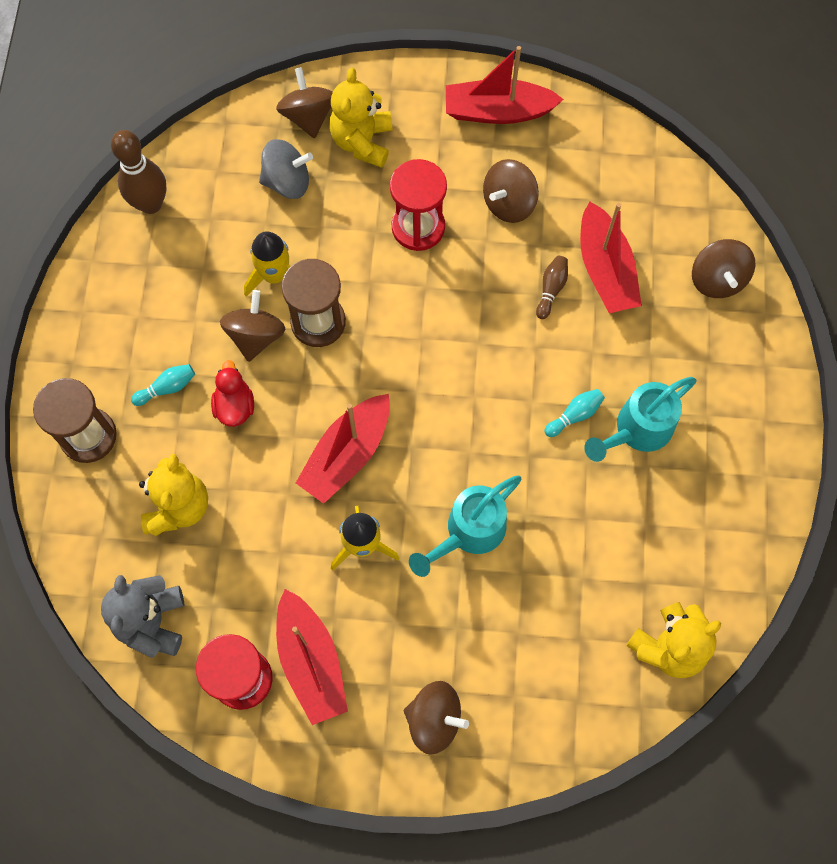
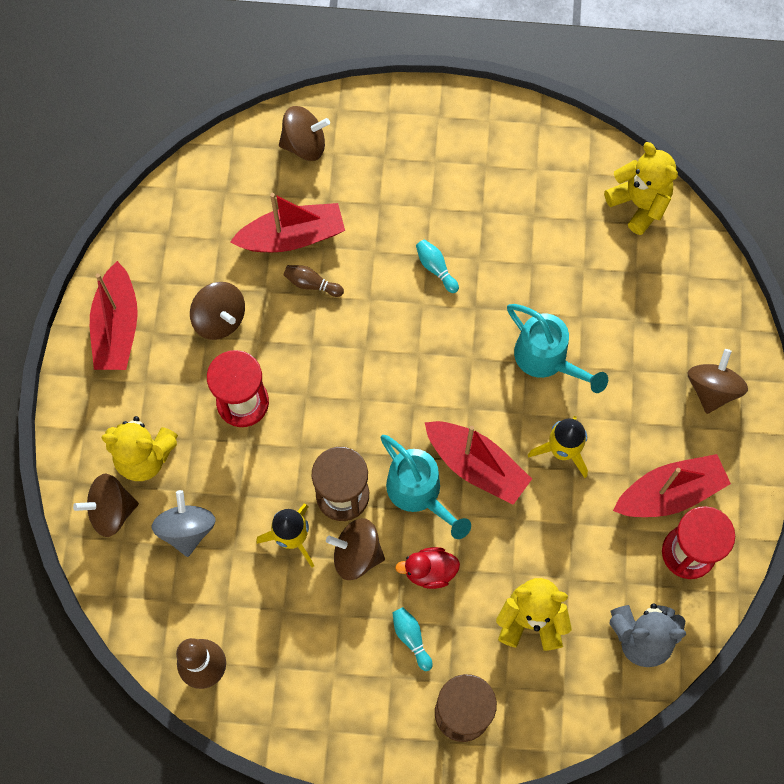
camera: 90 degrees left, 0 degrees up
(637, 430) = (449, 217): turquoise watering can -> turquoise watering can (419, 492)

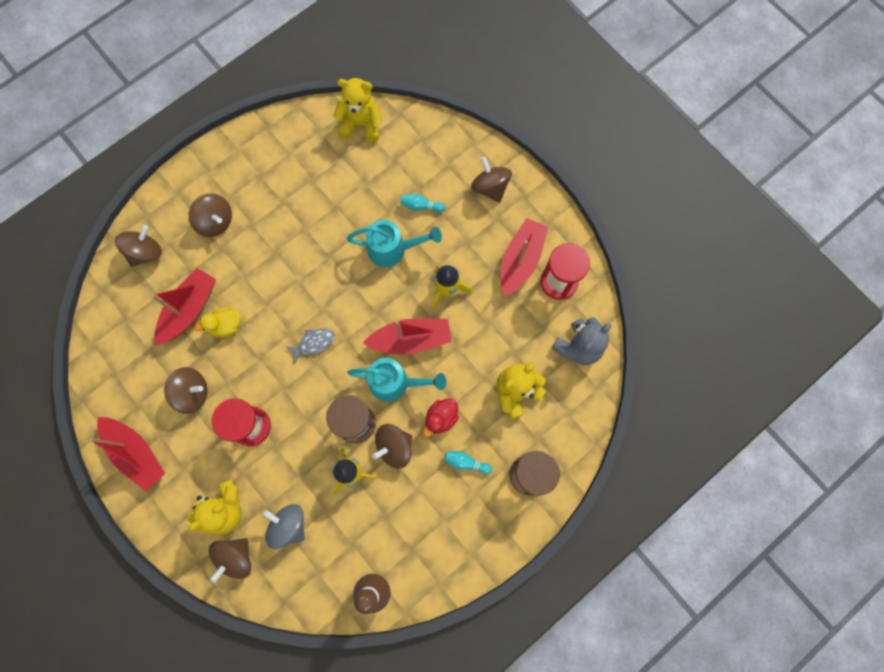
camera: 45 degrees left, 5 degrees up
(311, 284) = (226, 325): brown bowling pin -> yellow duck
(378, 379) = (314, 343): none -> grey fish
(398, 174) = (215, 222): none -> brown spinning top
(436, 268) = (286, 255): turquoise bowling pin -> turquoise bowling pin (421, 206)

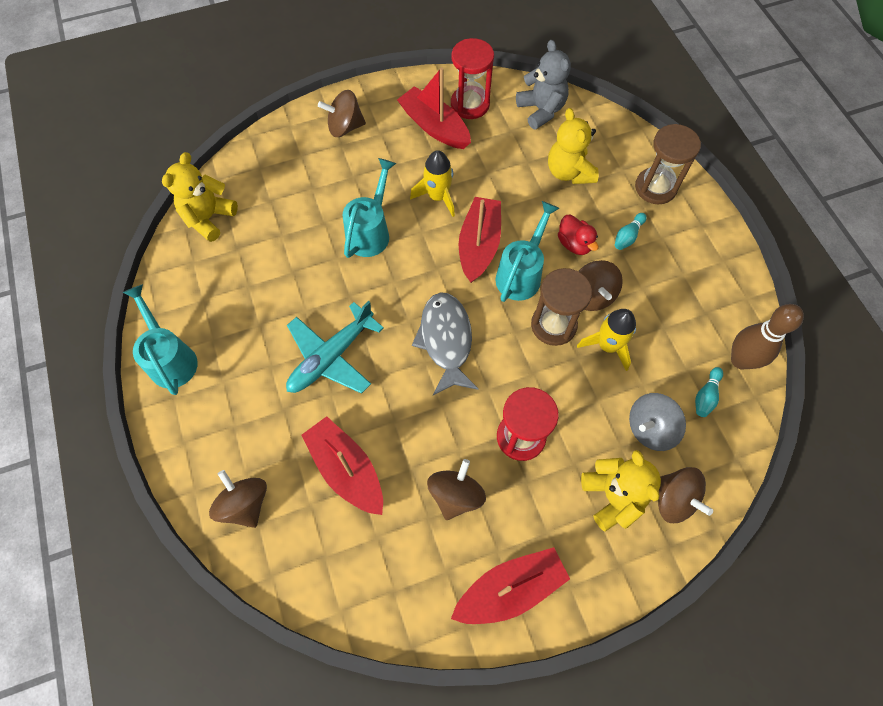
camera: 70 degrees left, 10 degrees down
(215, 222) = (246, 406): brown spinning top -> none
(226, 325) = (385, 431): yellow duck -> none
(235, 154) = (171, 359): none -> turquoise watering can
(272, 264) = (331, 357): none -> turquoise plane
(314, 343) = (446, 340): grey fish -> grey fish, size x1.83
(421, 206) = (334, 191): turquoise bowling pin -> turquoise bowling pin (705, 396)

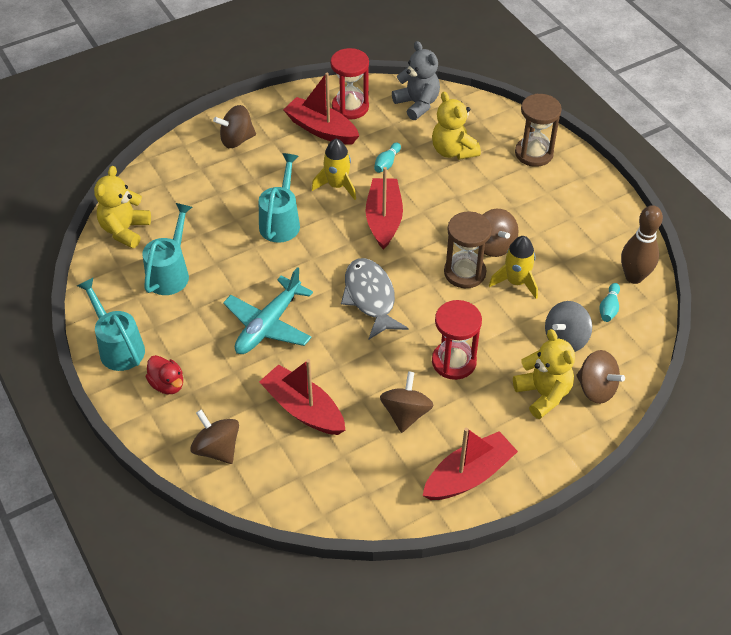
camera: 10 degrees left, 15 degrees down
(521, 274) = (427, 237): turquoise watering can -> turquoise watering can (170, 273)
(574, 244) = (470, 207): red duck -> red duck (167, 384)
(627, 236) = (516, 195): turquoise bowling pin -> turquoise bowling pin (387, 163)

